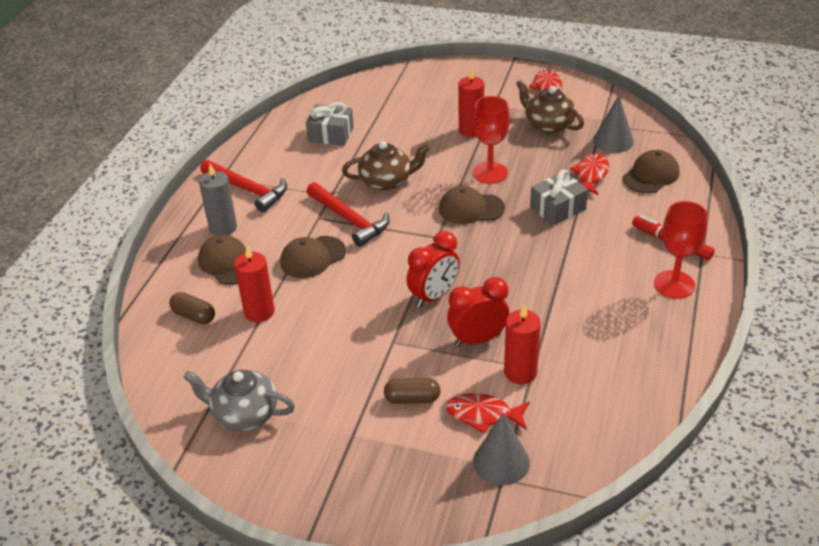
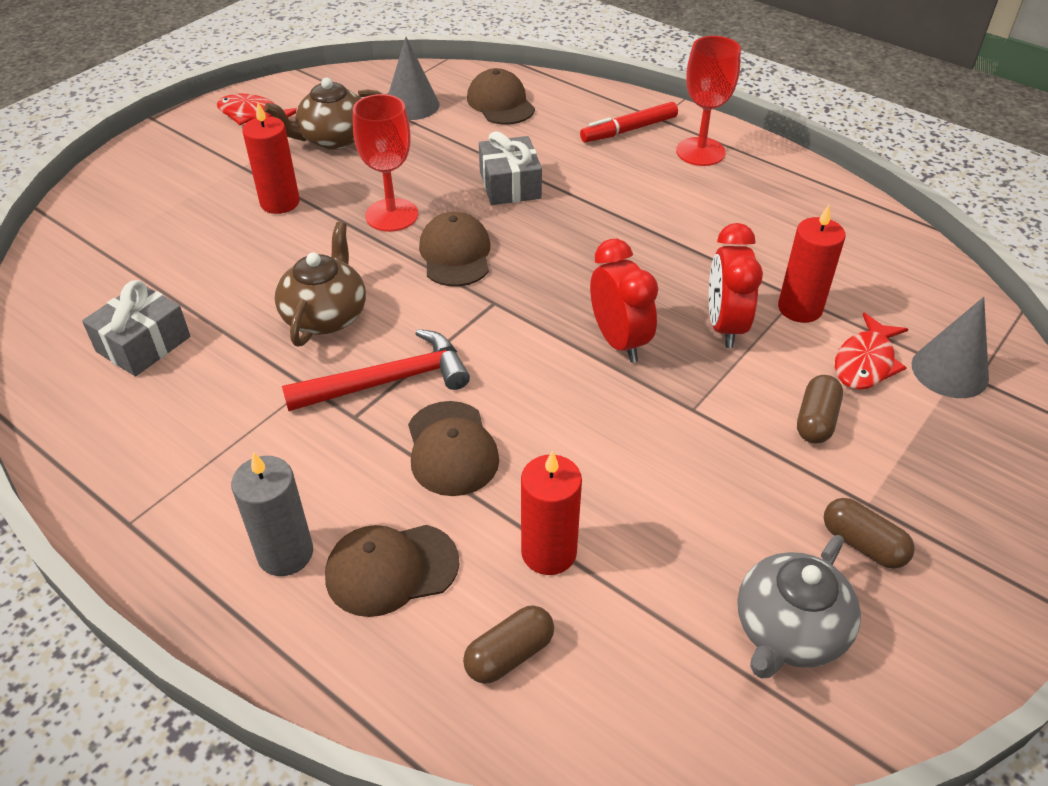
camera: 70 degrees left, 5 degrees up
(248, 190) = (201, 491): red hammer -> none
(318, 436) = (862, 544): none -> brown capsule
(471, 208) = (455, 254): brown cap -> brown cap turned 150 degrees clockwise
(591, 175) = (465, 141): red fish -> none

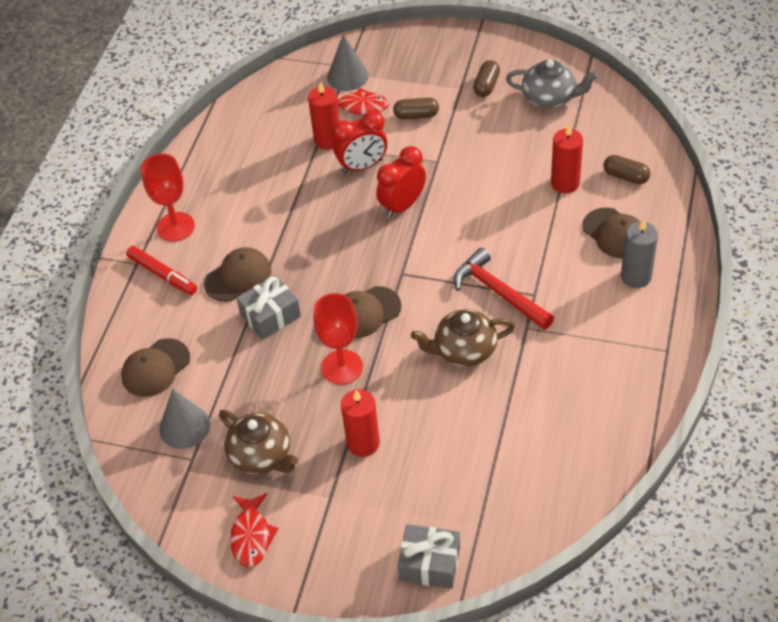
camera: 110 degrees left, 5 degrees up
(143, 344) = (548, 431): grey gift -> grey gift (429, 564)
(451, 449) = (528, 243): brown cap -> brown cap (238, 277)

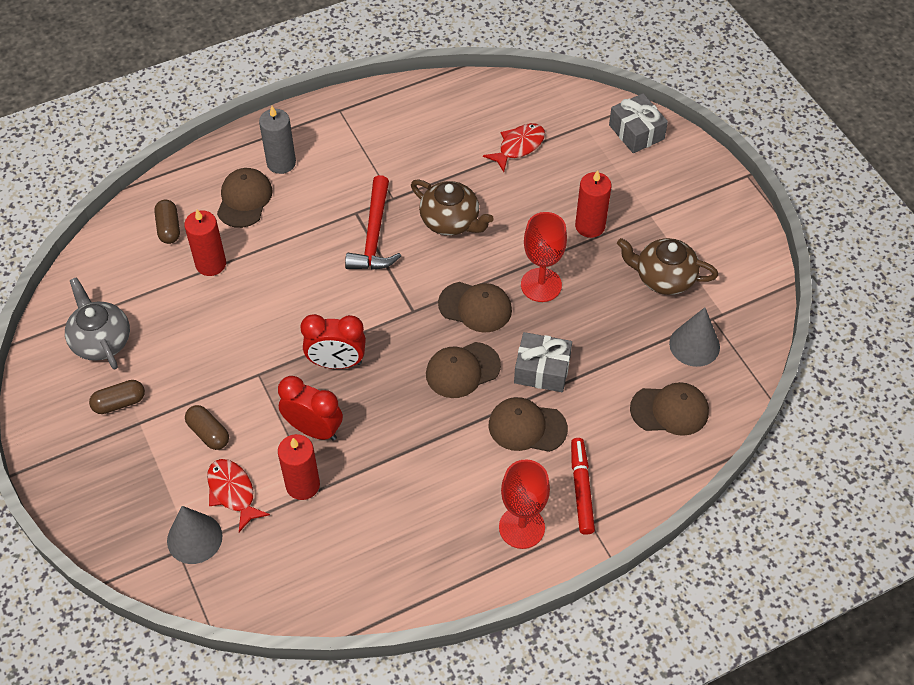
camera: 135 degrees left, 5 degrees up
(251, 536) = (724, 236): red fish -> red fish (518, 146)
(261, 455) = (663, 278): brown teapot -> brown teapot turned 75 degrees counterclockwise
(321, 270) = (462, 370): none -> brown cap

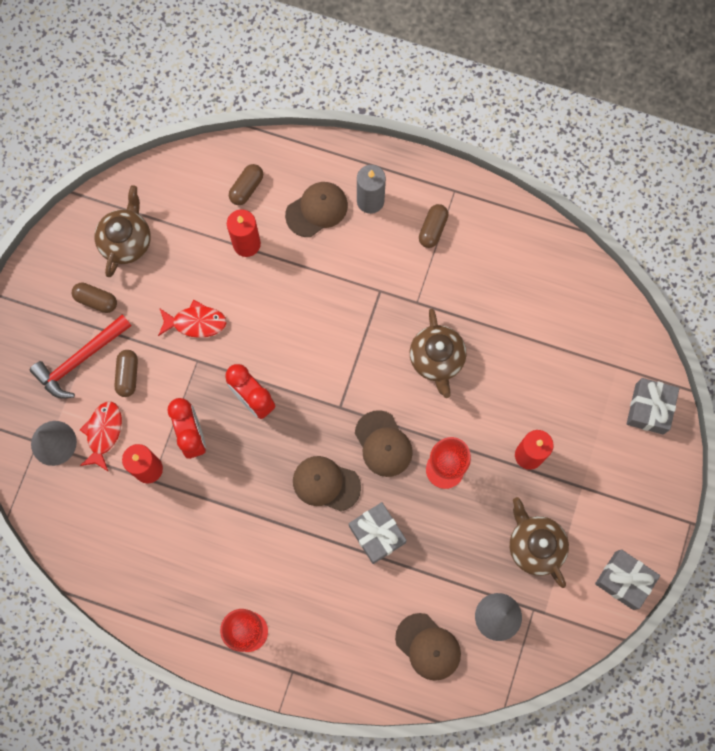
camera: 45 degrees right, 20 degrees up
(101, 340) = (126, 241): grey teapot -> brown teapot
(351, 145) = (433, 229): none -> brown capsule
(374, 235) = (374, 321): red hammer -> red hammer (80, 360)
(518, 146) = (549, 341): red fish -> red fish (196, 322)
(527, 427) = (324, 566): brown cap -> none
(581, 489) = (311, 643): red marker -> none
(749, 246) = (624, 580): none -> grey gift

